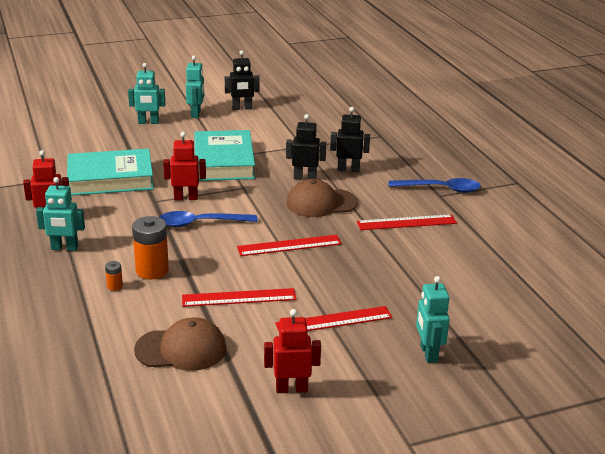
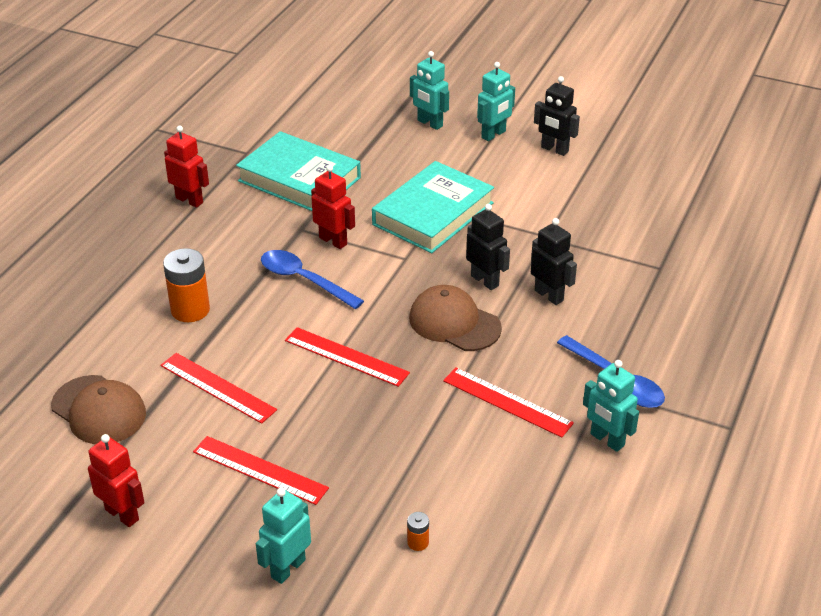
camera: 45 degrees right, 10 degrees up
(64, 248) = (157, 241): turquoise robot -> turquoise robot (607, 440)
(115, 286) = (139, 308): orange battery -> orange battery (418, 542)

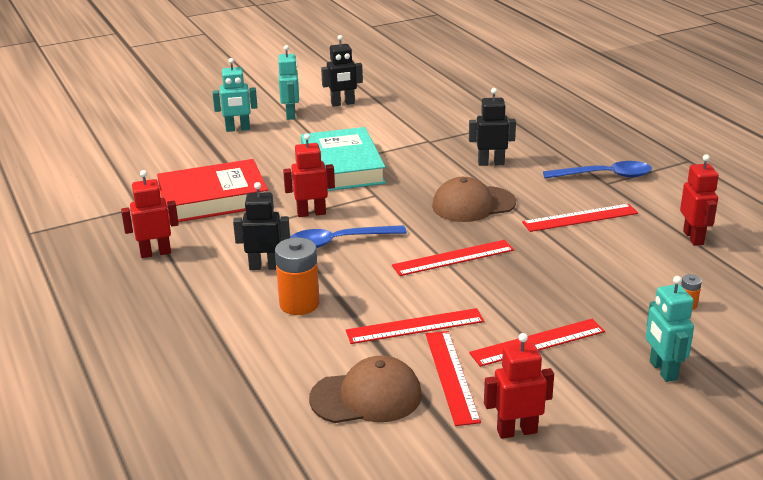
camera: 50 degrees left, 10 degrees down
(165, 442) = (451, 376): none -> red ruler
(299, 179) = (213, 198): turquoise book -> red book
(485, 280) = (444, 177): black robot -> black robot (265, 266)
(556, 497) = (693, 238): none -> red robot
(607, 440) = (657, 200): turquoise robot -> none

